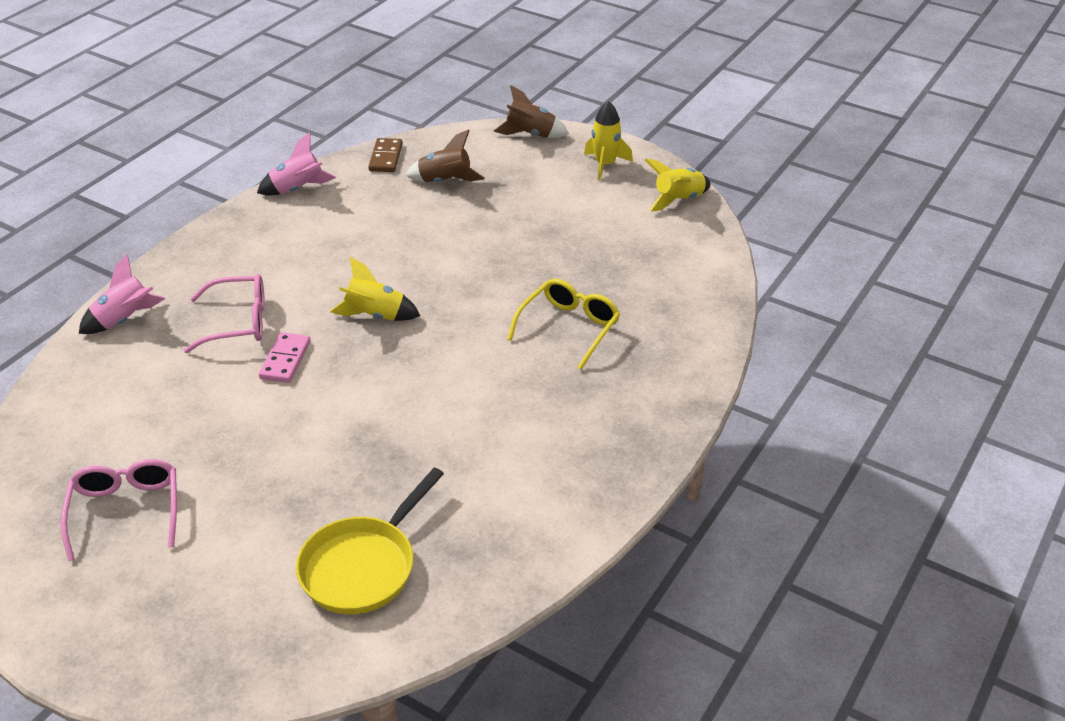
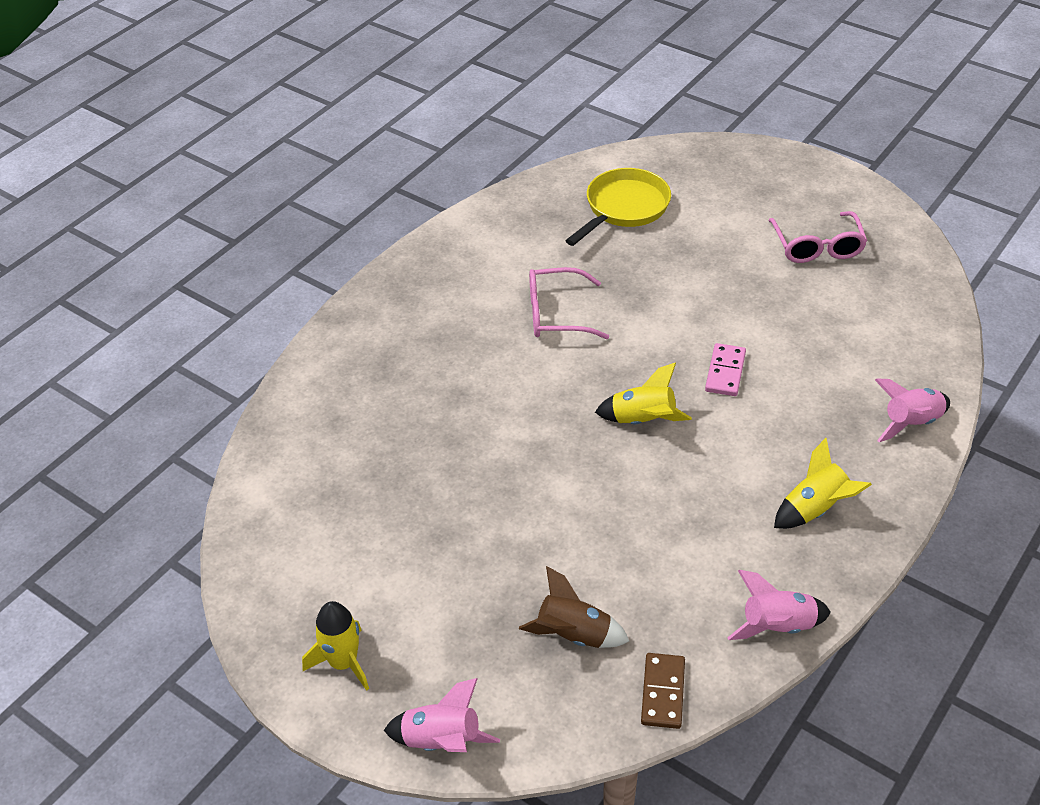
camera: 175 degrees left, 5 degrees up
(238, 322) = (786, 416): pink glasses -> pink glasses (556, 314)
(530, 134) = (441, 741): brown rocket -> pink rocket
(569, 328) = (440, 400): yellow glasses -> none
(678, 200) = (264, 585): yellow rocket -> yellow rocket (814, 509)

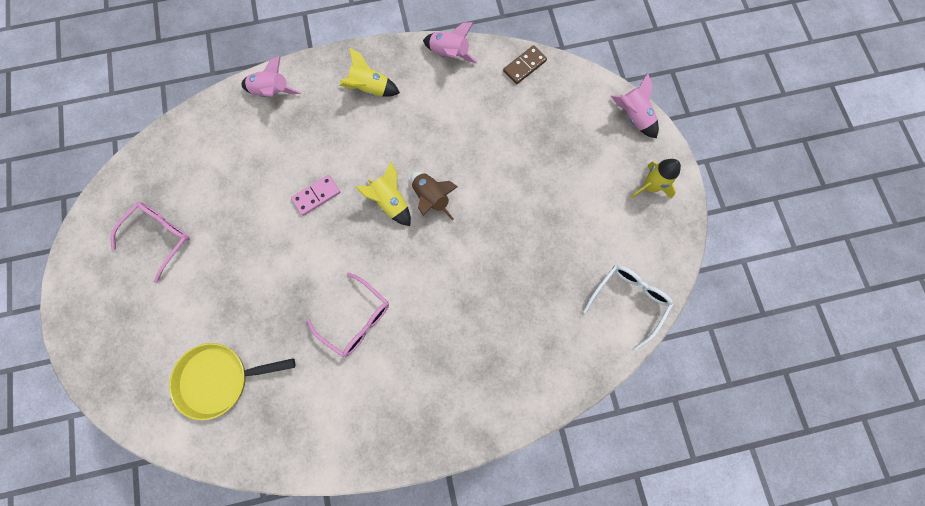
camera: 140 degrees left, 30 degrees up
(276, 518) = (628, 300): none -> white glasses
(573, 635) = (537, 118): brown rocket -> brown rocket (431, 198)

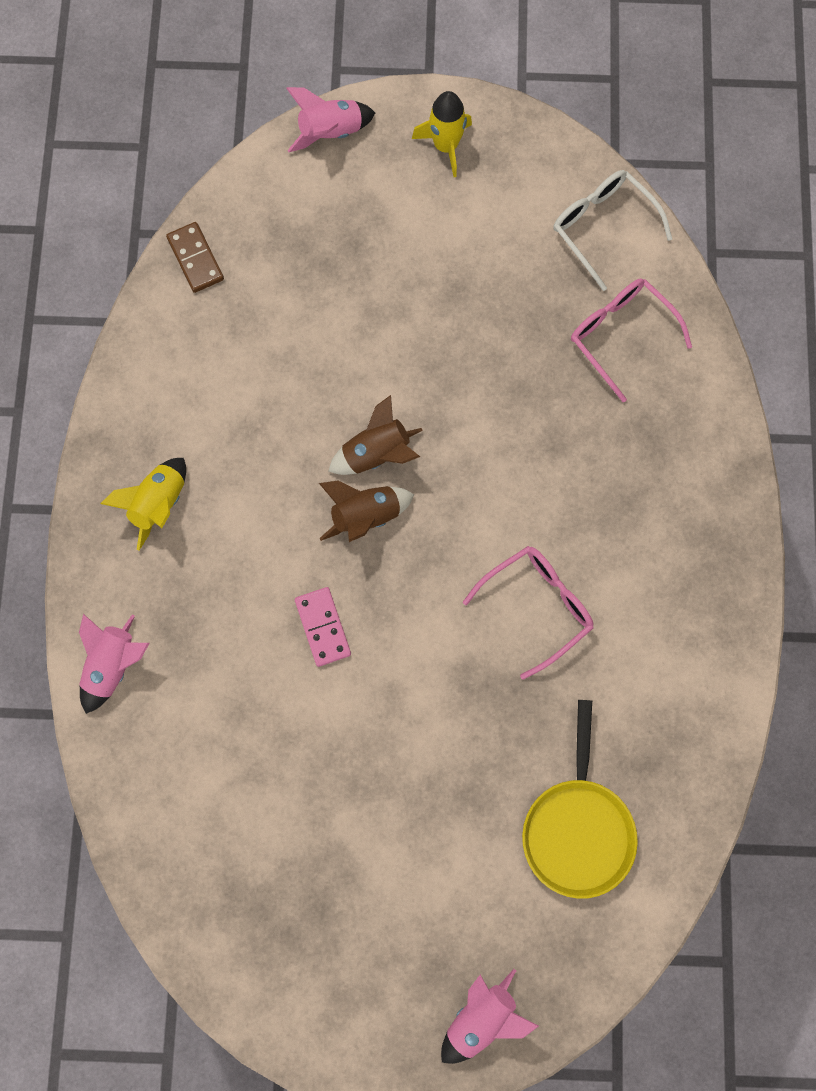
camera: 75 degrees left, 0 degrees up
(160, 237) = (323, 893): pink glasses -> pink glasses (620, 335)
(390, 202) = (366, 516): yellow rocket -> brown rocket
(449, 54) = (137, 366): pink rocket -> pink rocket (481, 1016)

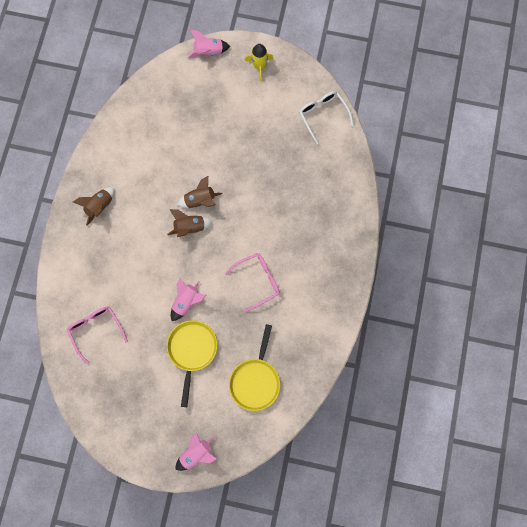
camera: 10 degrees right, 0 degrees up
(114, 665) = (66, 274): pink rocket -> pink rocket (186, 302)
(159, 504) = (99, 207): yellow rocket -> brown rocket
(195, 259) = (136, 100): brown domino -> none
(323, 627) = (161, 273): pink domino -> none
(425, 787) = (192, 351): none -> yellow pan
(620, 335) = (320, 166): pink glasses -> pink glasses (96, 330)

